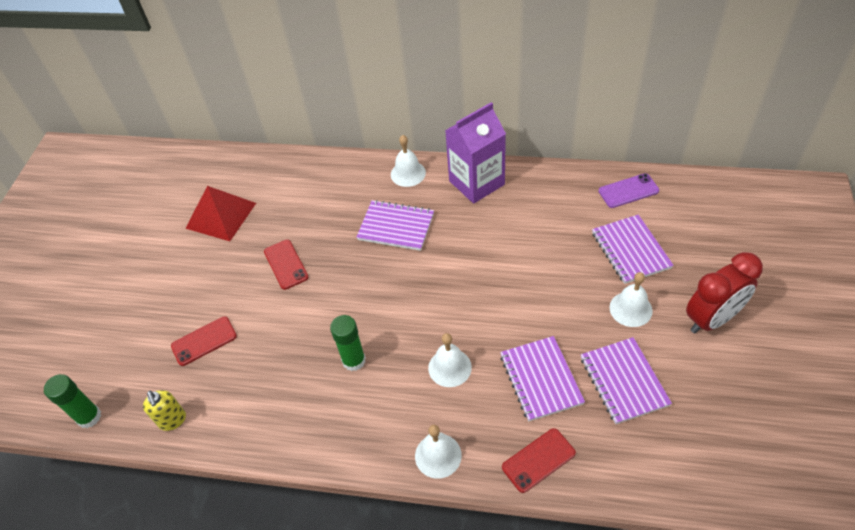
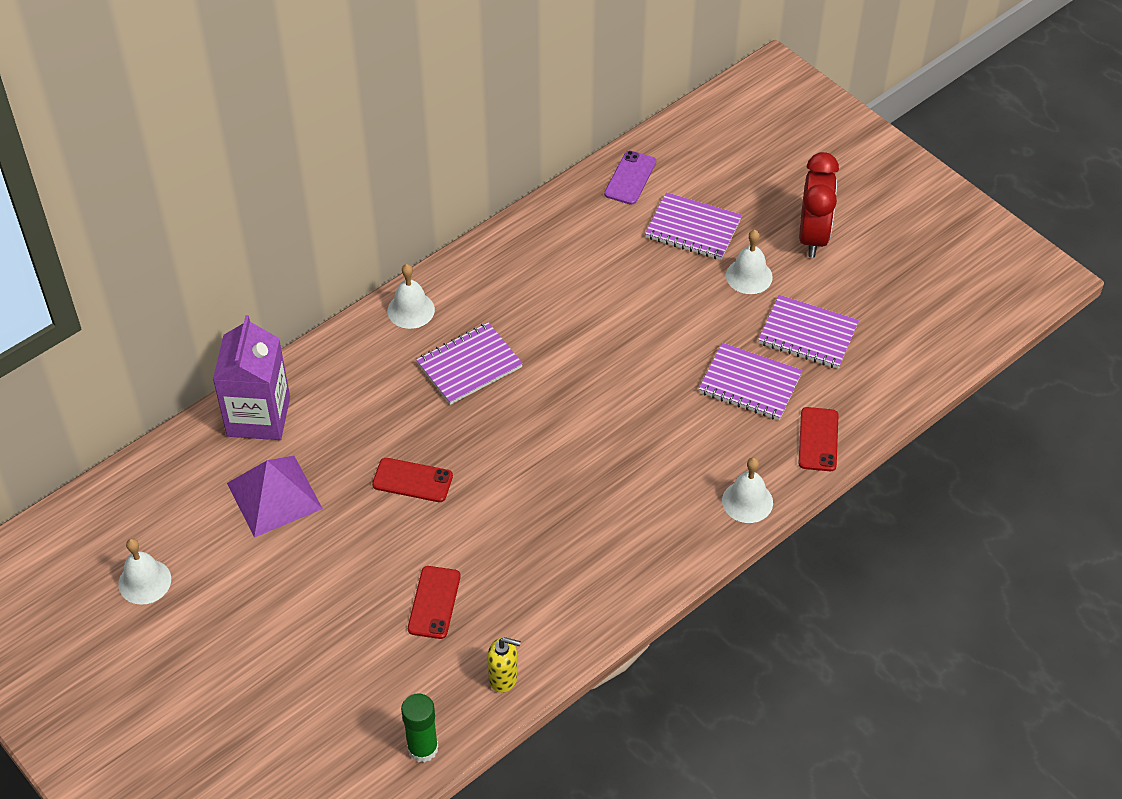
camera: 55 degrees left, 0 degrees up
(221, 215) = (274, 495): red pyramid -> purple pyramid
(354, 360) = (590, 498): green glue stick -> none
(449, 367) = (672, 435): white bell -> white bell (144, 581)
(476, 183) = (489, 269): purple carton -> purple carton (258, 416)

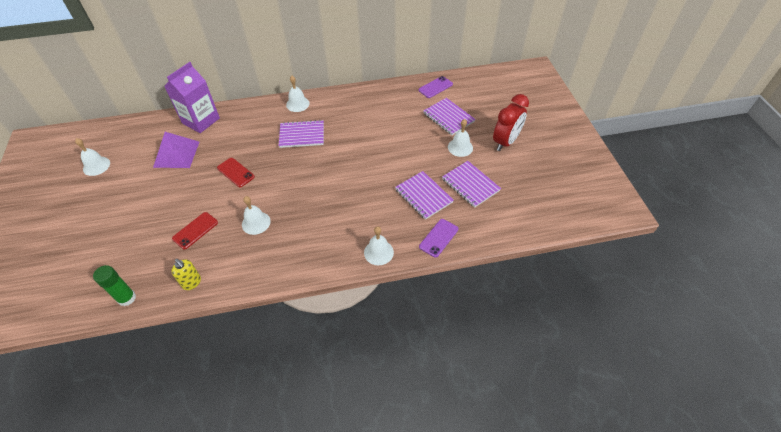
camera: 30 degrees right, 0 degrees up
(522, 545) = (256, 223): none -> white bell
(818, 439) = (438, 238): red phone -> purple phone

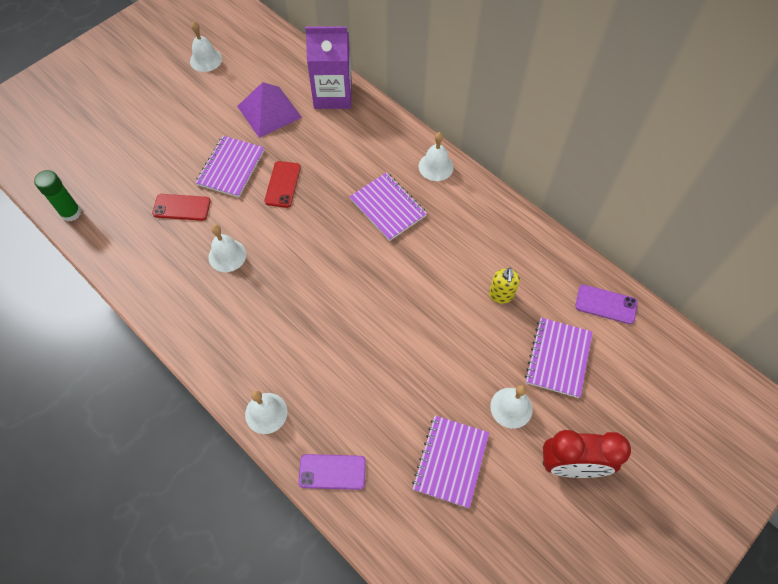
camera: 55 degrees right, 10 degrees up
(192, 282) = (118, 254): yellow soap dispenser -> yellow soap dispenser (501, 295)
(423, 196) = (389, 411): purple notebook -> purple notebook (231, 168)

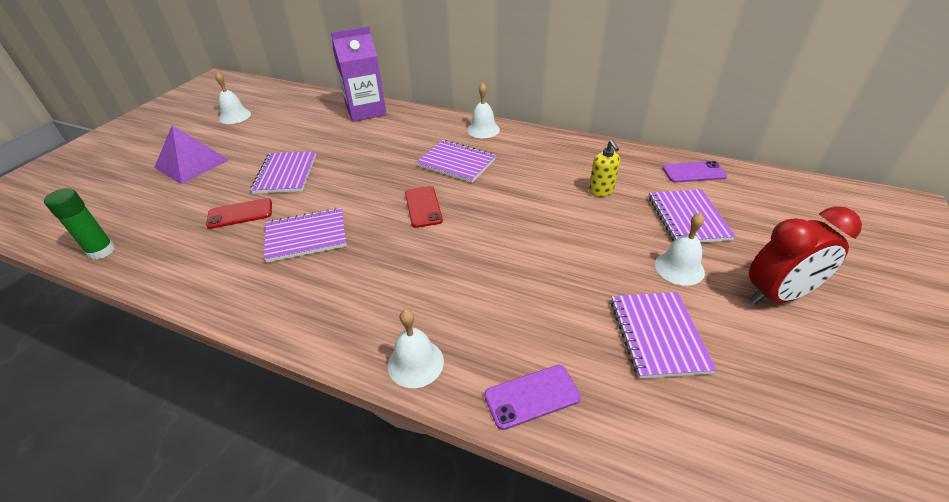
camera: 20 degrees left, 20 degrees down
(227, 255) = (306, 236): white bell -> purple notebook
(269, 111) = (310, 132): purple pyramid -> purple pyramid (191, 163)
(282, 184) = (345, 172): red phone -> red phone (423, 207)

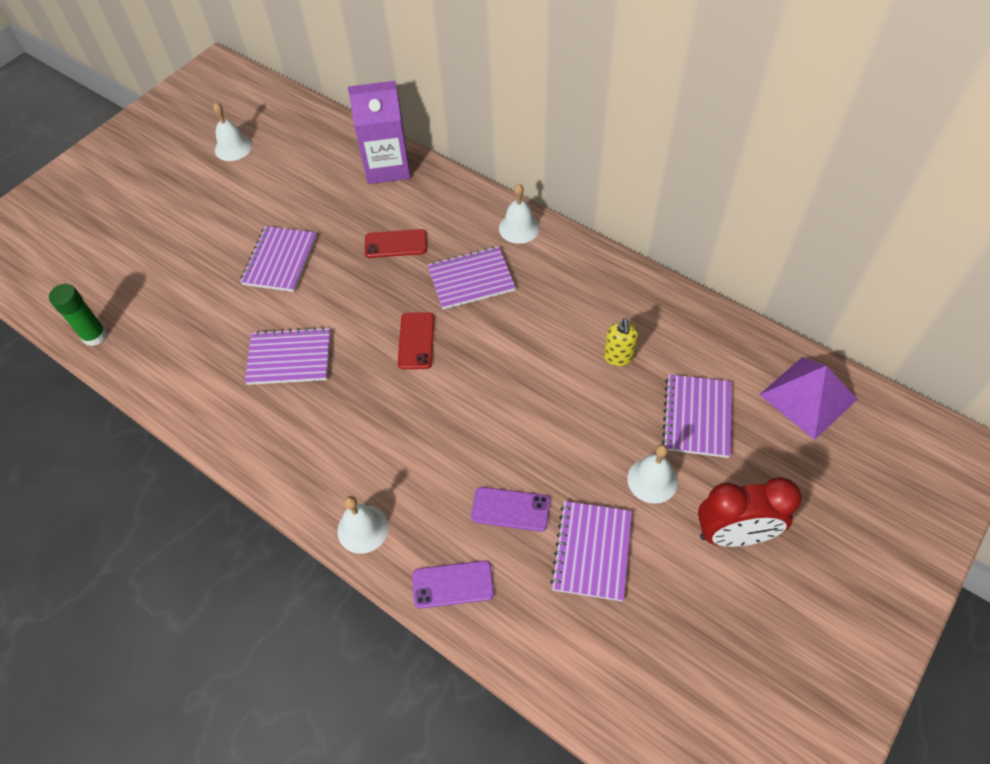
camera: 15 degrees right, 15 degrees up
(191, 163) = (182, 223): purple pyramid -> purple pyramid (808, 397)
(240, 214) = (227, 312): red phone -> red phone (395, 244)
(456, 163) = (471, 279): purple notebook -> purple notebook turned 60 degrees counterclockwise
(693, 172) = (740, 350): purple phone -> purple phone (510, 509)

